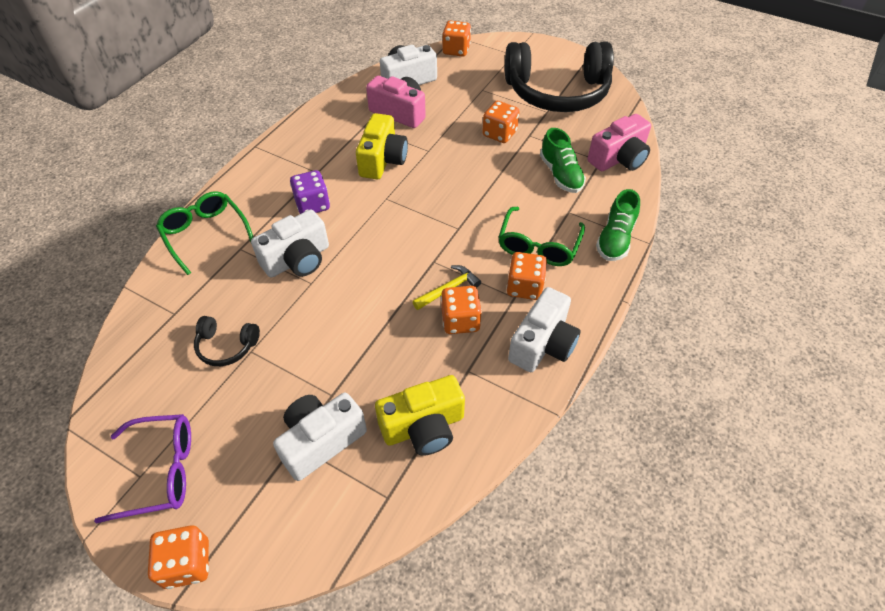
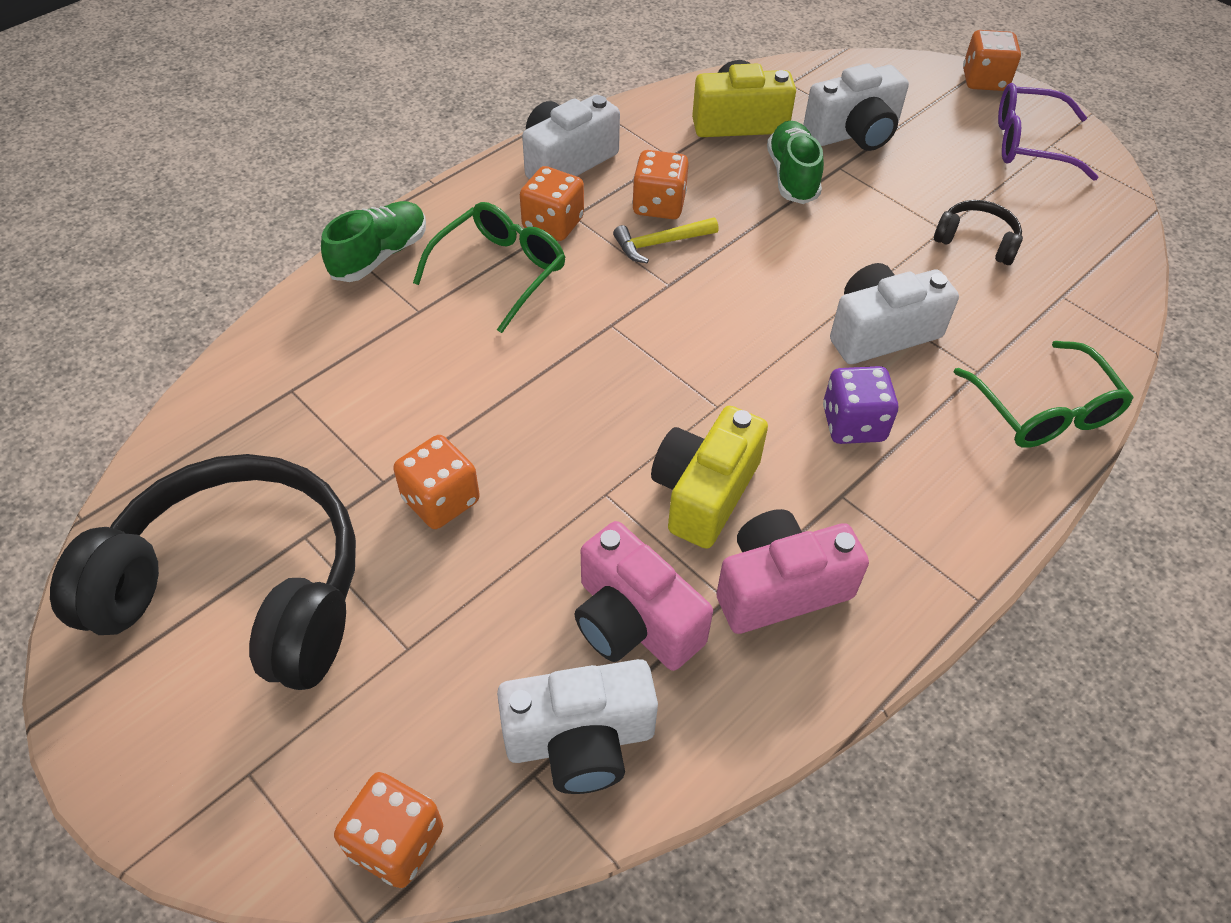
camera: 165 degrees left, 0 degrees up
(560, 174) = (383, 379): green shoe -> green shoe (792, 176)
(619, 158) = (255, 385): pink camera -> pink camera (780, 587)

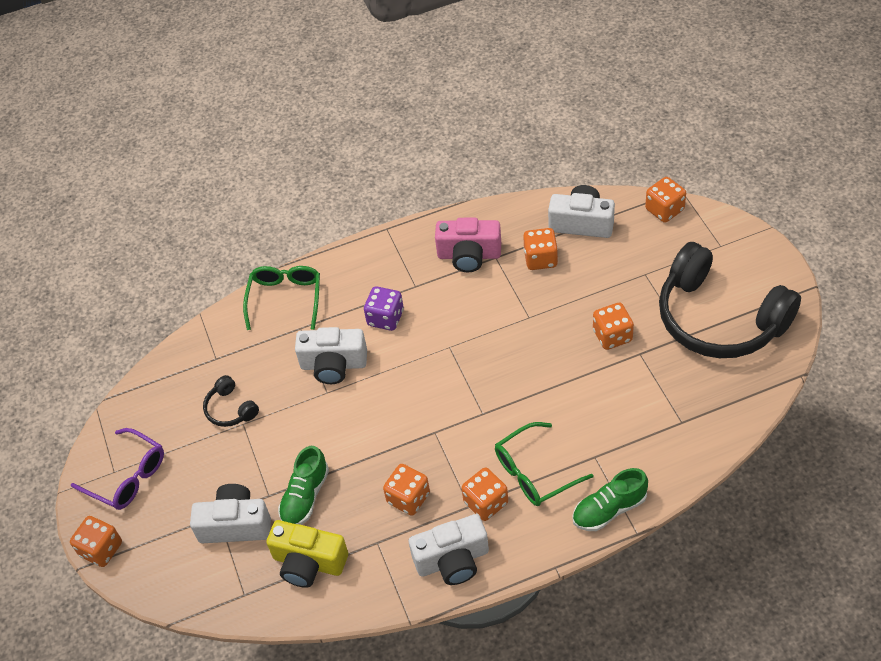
camera: 150 degrees left, 0 degrees up
(634, 621) = (540, 259): pink camera -> orange dice
(660, 243) = (424, 465): yellow hammer -> none
(704, 492) = (480, 305): yellow camera -> none

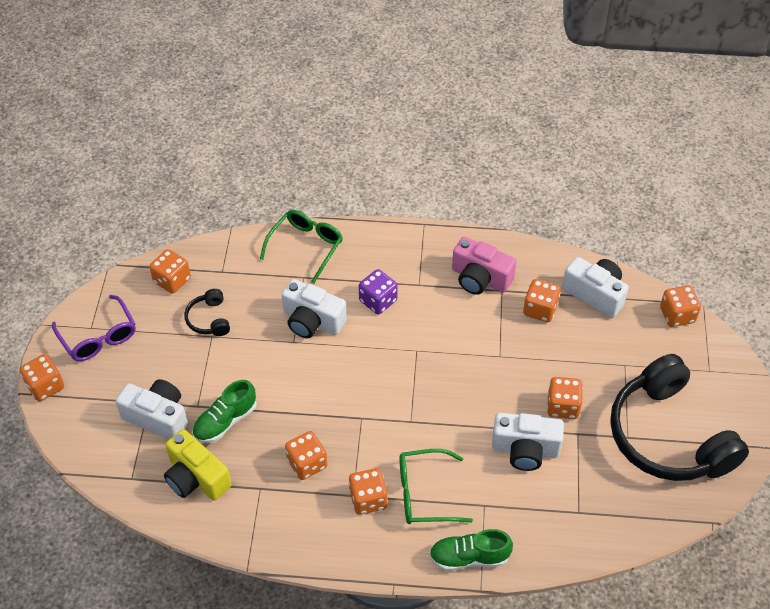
camera: 20 degrees right, 0 degrees up
(170, 389) = (172, 280): none -> orange dice
(452, 560) = (312, 534): white camera -> white camera (525, 449)

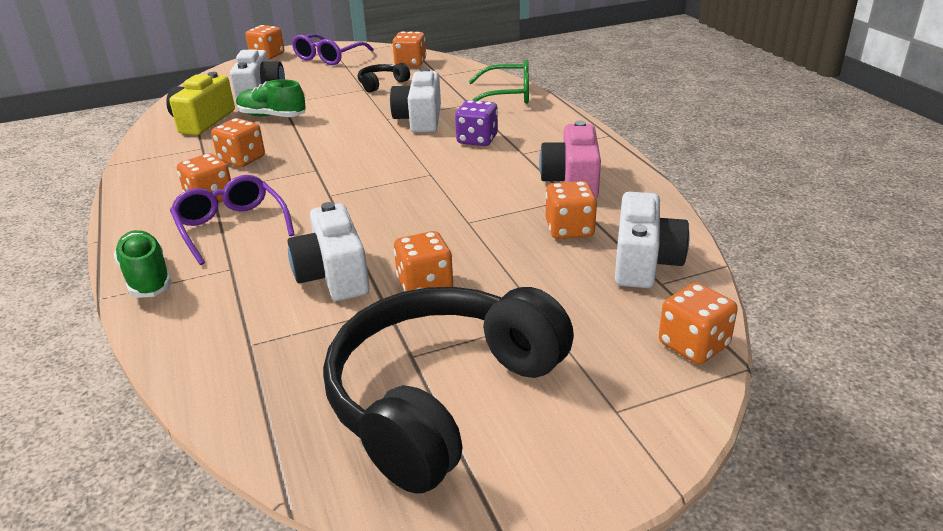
camera: 65 degrees right, 20 degrees down
(424, 494) = (231, 227): green glasses -> purple glasses

